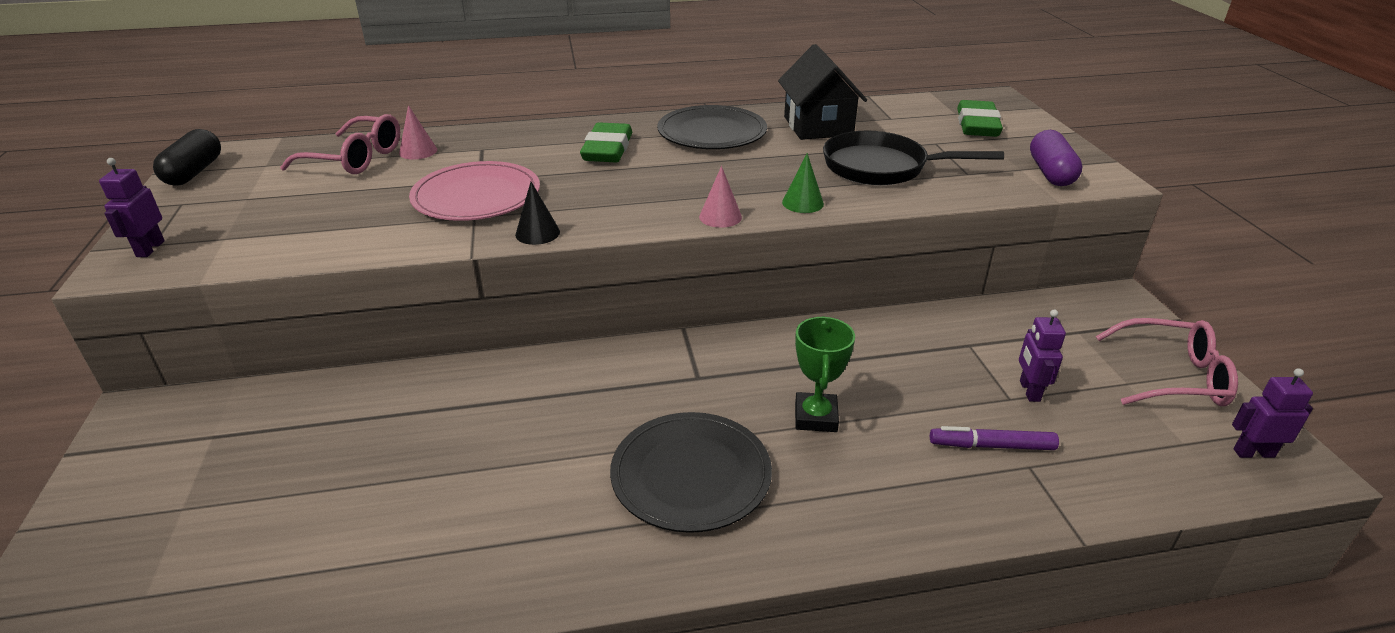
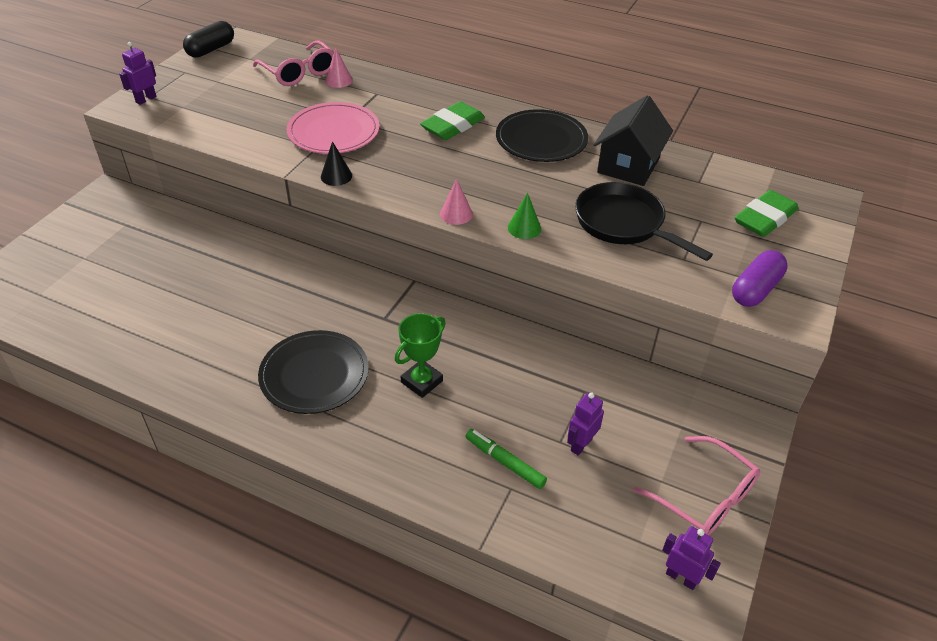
camera: 35 degrees right, 10 degrees up
(991, 446) = (504, 462): purple marker -> green marker

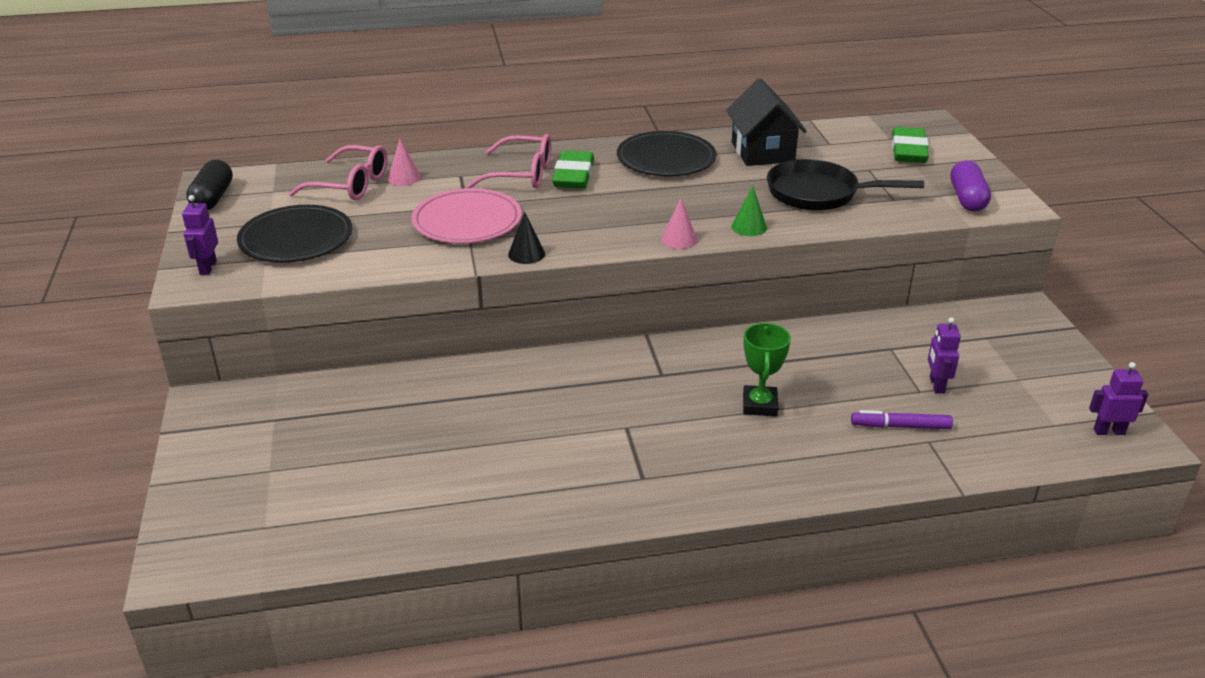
camera: 35 degrees left, 10 degrees down
(314, 374) = (661, 447): black plate -> black plate (296, 238)
(504, 462) = (900, 426): green marker -> purple marker
(705, 497) = (1058, 374): pink glasses -> pink glasses (522, 174)

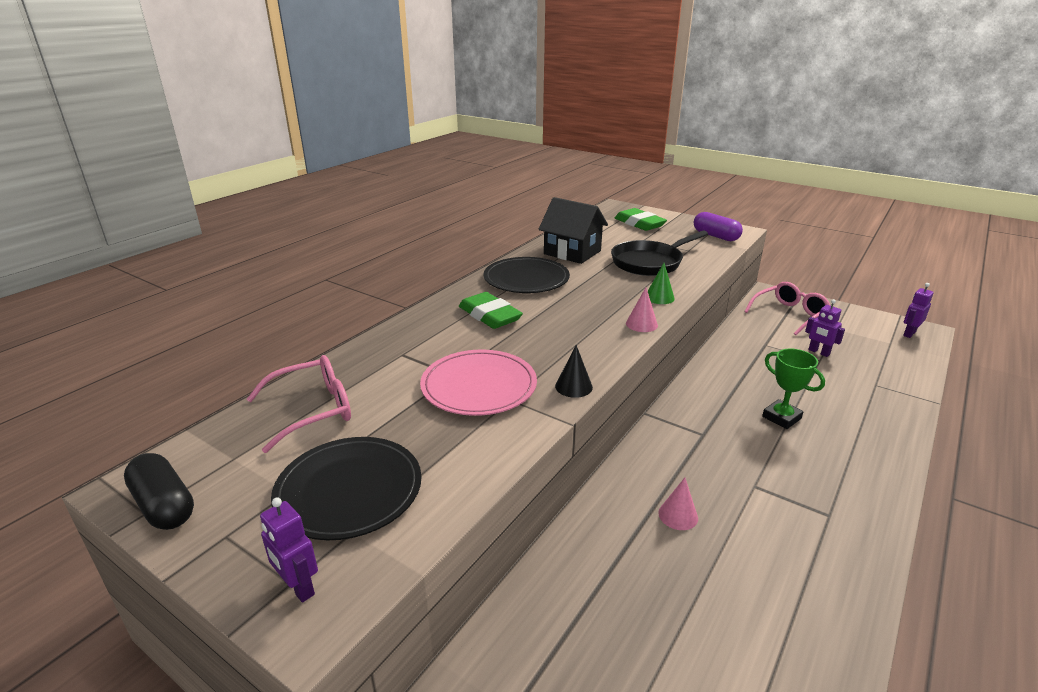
camera: 45 degrees left, 5 degrees down
(404, 177) = (355, 379): pink cone -> pink cone (678, 515)
(522, 174) = (450, 331): pink glasses -> pink glasses (789, 314)
(900, 426) = (852, 385): purple marker -> none

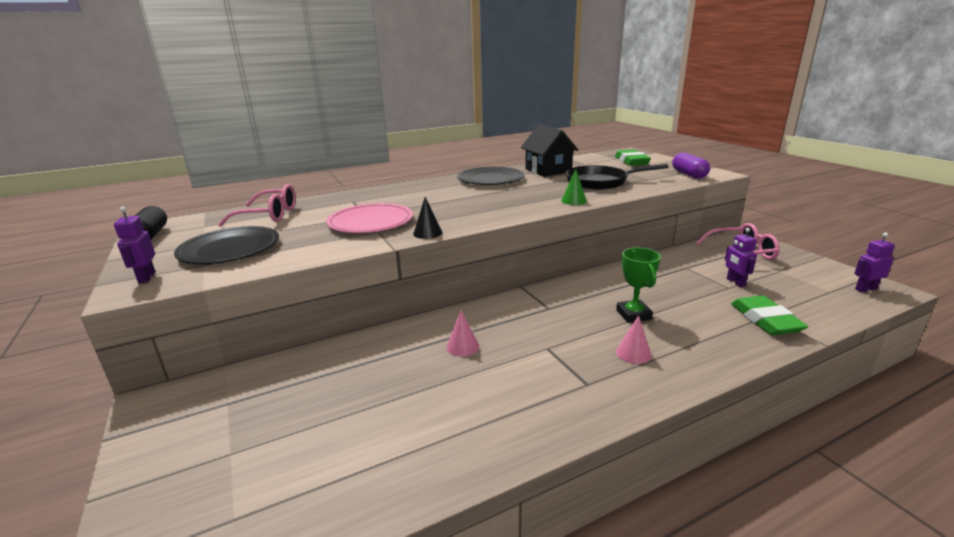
camera: 30 degrees right, 5 degrees down
(489, 315) = (435, 192): green eraser -> green eraser (765, 320)
(641, 324) = (533, 212): pink cone -> pink cone (633, 353)

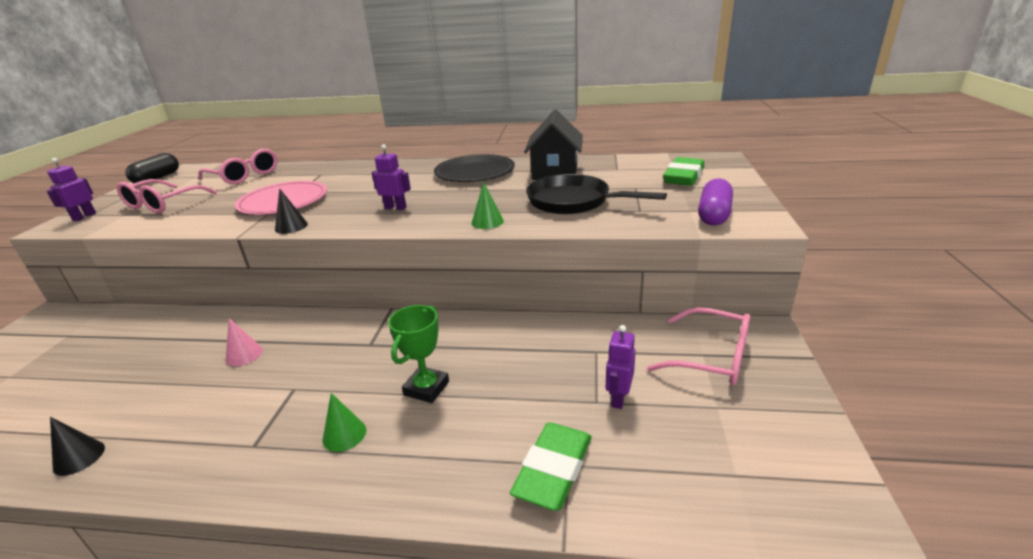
camera: 35 degrees right, 5 degrees up
(229, 249) = (162, 204): black plate -> pink glasses
(462, 454) = (79, 457): none -> black cone
(633, 353) = (344, 434): pink cone -> green cone
(865, 289) = (806, 500): purple robot -> purple robot (395, 208)

